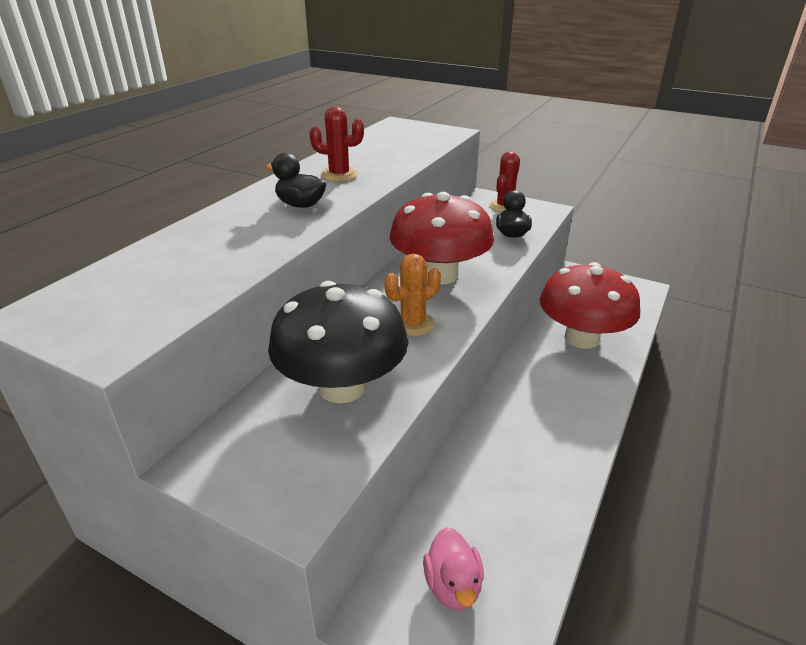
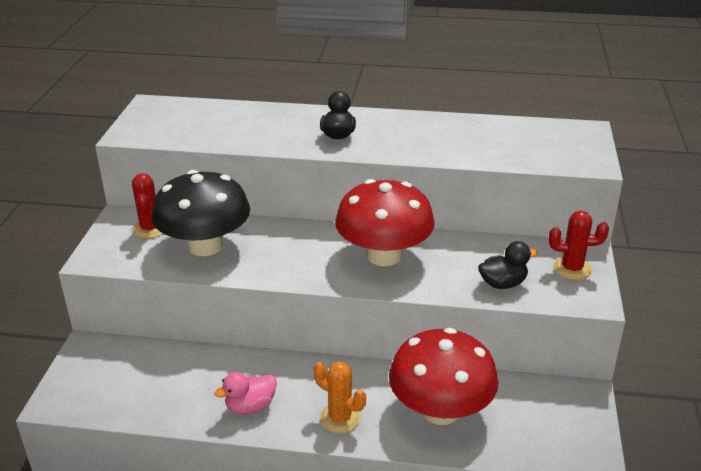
camera: 70 degrees right, 0 degrees up
(339, 175) = (412, 135): red cactus -> red cactus (150, 229)
(412, 324) = (296, 258): orange cactus -> orange cactus (340, 418)
(453, 586) = (116, 375): pink duck -> pink duck (250, 407)

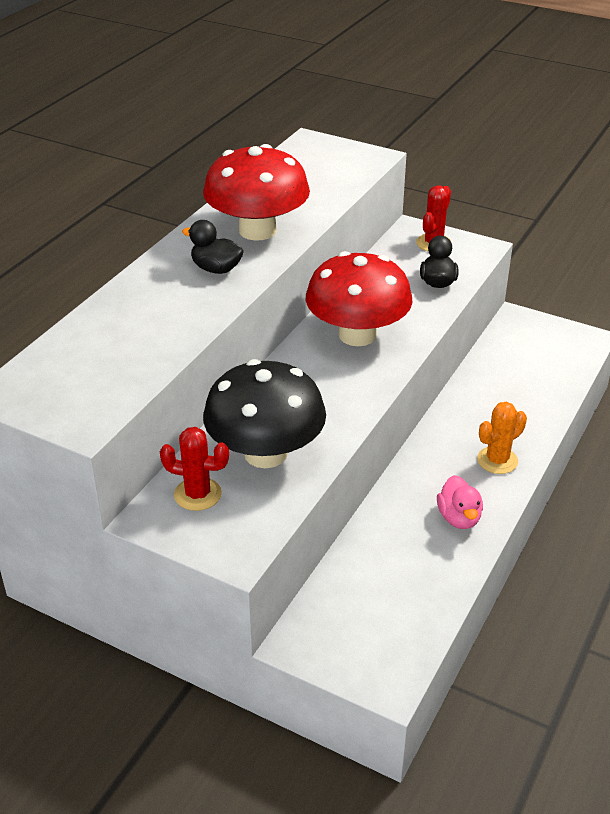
camera: 70 degrees left, 5 degrees up
(440, 410) = (508, 398): red mushroom -> red mushroom (257, 230)

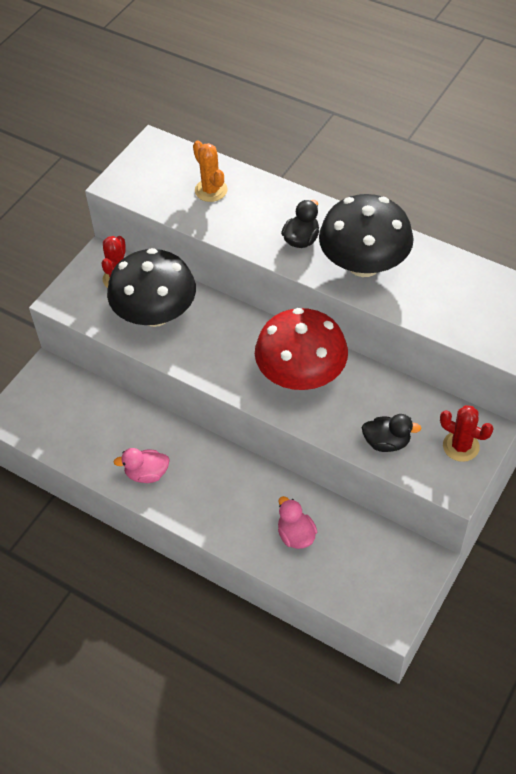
camera: 95 degrees right, 15 degrees up
(257, 230) = (364, 264): red mushroom -> black mushroom
(497, 460) = (211, 510): orange cactus -> orange cactus (211, 190)
(512, 397) = (296, 535): none -> pink duck

